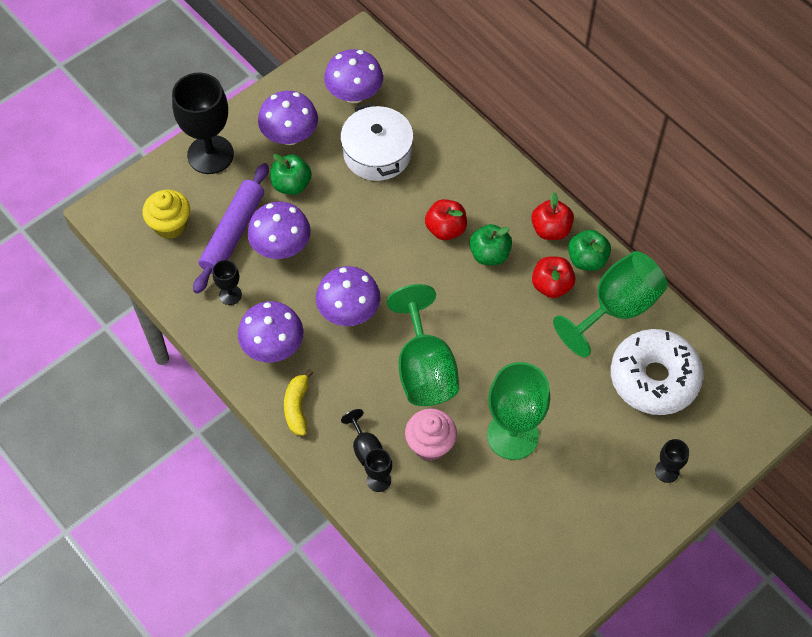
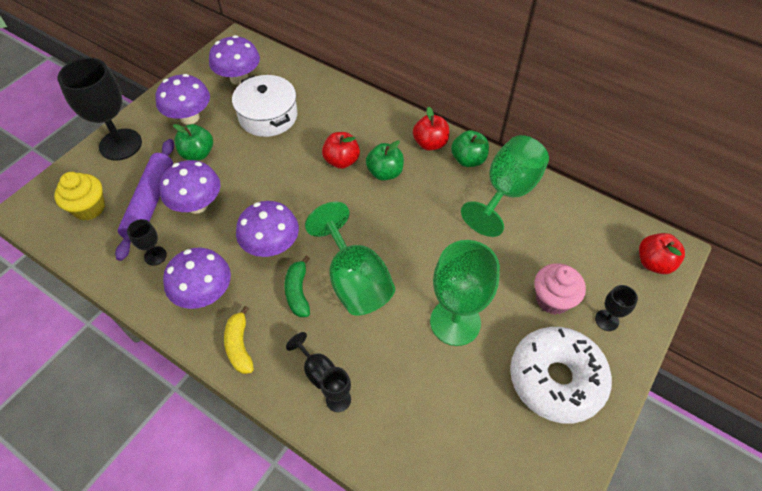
camera: 15 degrees left, 5 degrees down
(364, 367) = (298, 292): none -> green banana
(430, 444) = (380, 350): pink cupcake -> pink cupcake (552, 299)
(551, 286) = (446, 186): red apple -> red apple (653, 263)
(654, 378) = (561, 241): white donut -> white donut (556, 379)

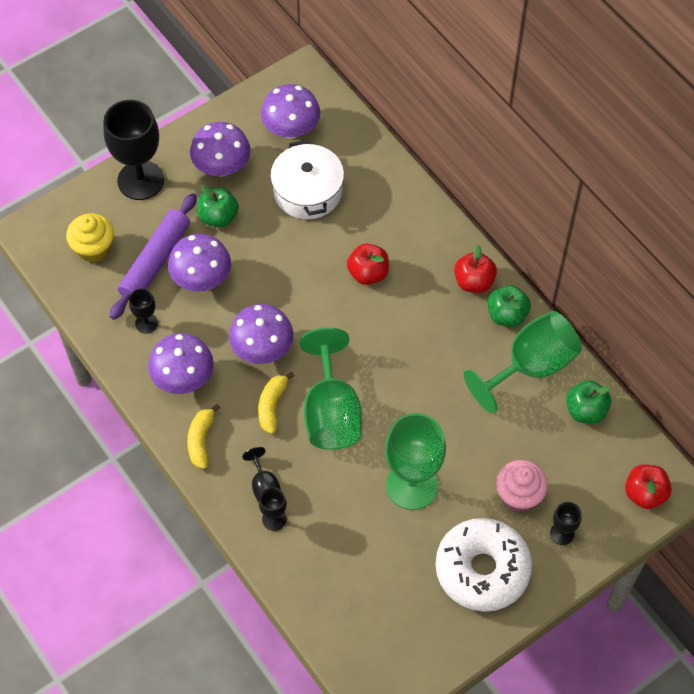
camera: 20 degrees right, 5 degrees up
(298, 292) = (272, 406): green banana -> yellow banana
(385, 173) = (409, 302): green apple -> green apple (585, 411)

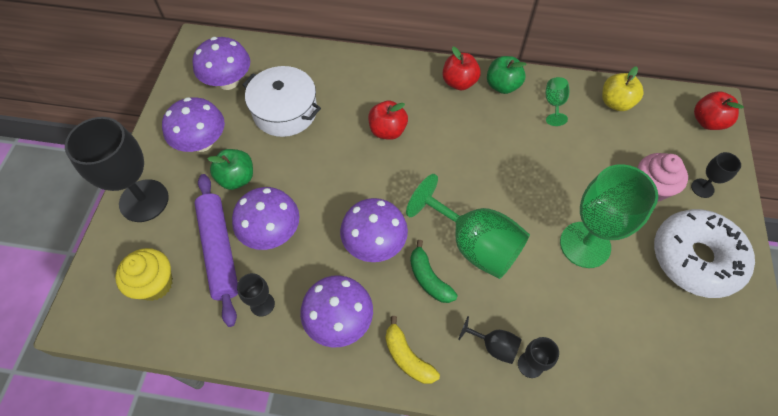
camera: 45 degrees left, 0 degrees up
(272, 406) = (429, 278): yellow banana -> green banana
(530, 367) = (554, 104): green goblet -> green goblet, size x0.46
(585, 411) = (615, 103): green apple -> yellow apple

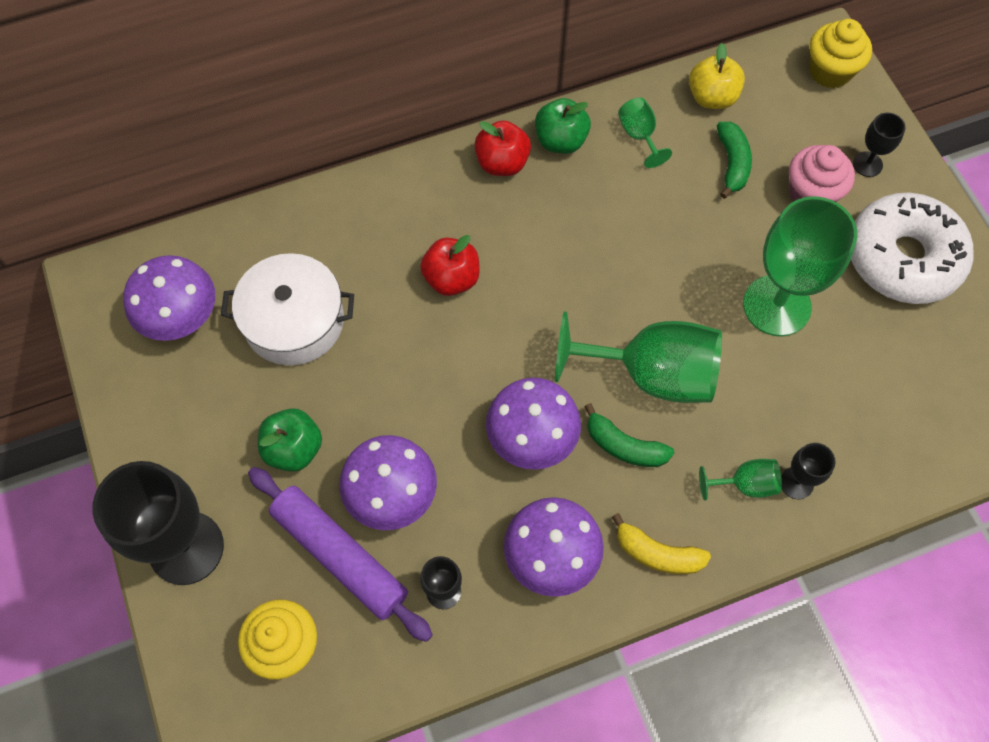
camera: 30 degrees left, 5 degrees up
(202, 142) = (208, 425): purple mushroom -> none
(494, 346) = (745, 484): black goblet -> green goblet
(606, 146) = (732, 163): none -> green banana
(707, 121) = (830, 71): red apple -> yellow cupcake

